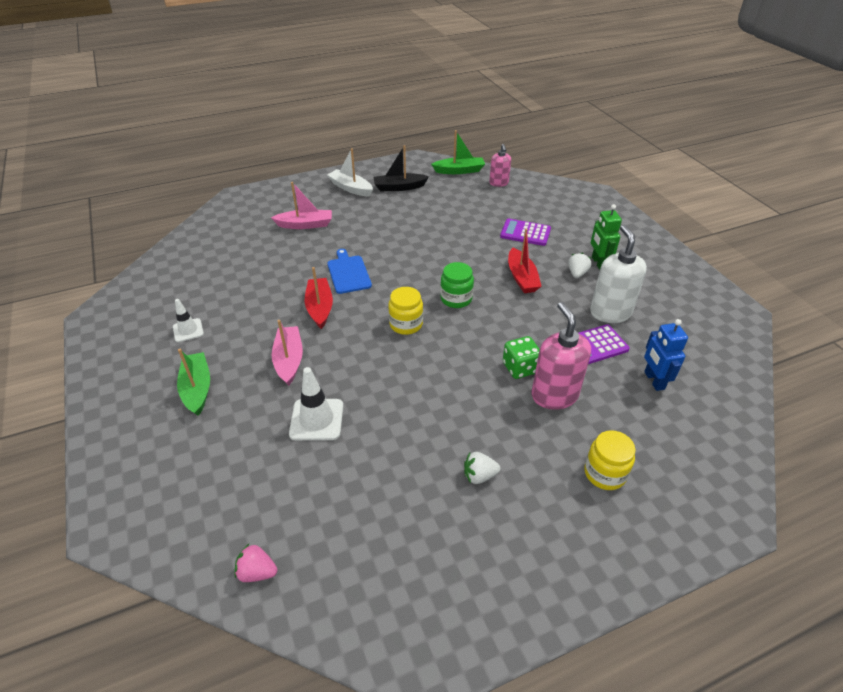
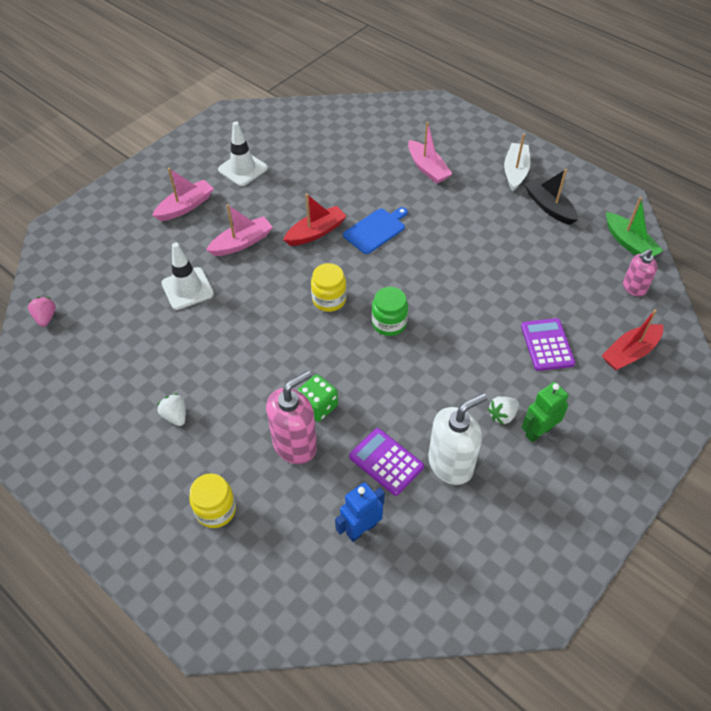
camera: 65 degrees right, 10 degrees up
(188, 330) = (243, 169): white traffic cone -> white traffic cone, size x1.58
(197, 389) = (185, 206): green boat -> pink boat
(522, 278) = (460, 366): red boat -> red boat (630, 353)
(577, 273) = (502, 415): white strawberry -> white strawberry turned 150 degrees clockwise

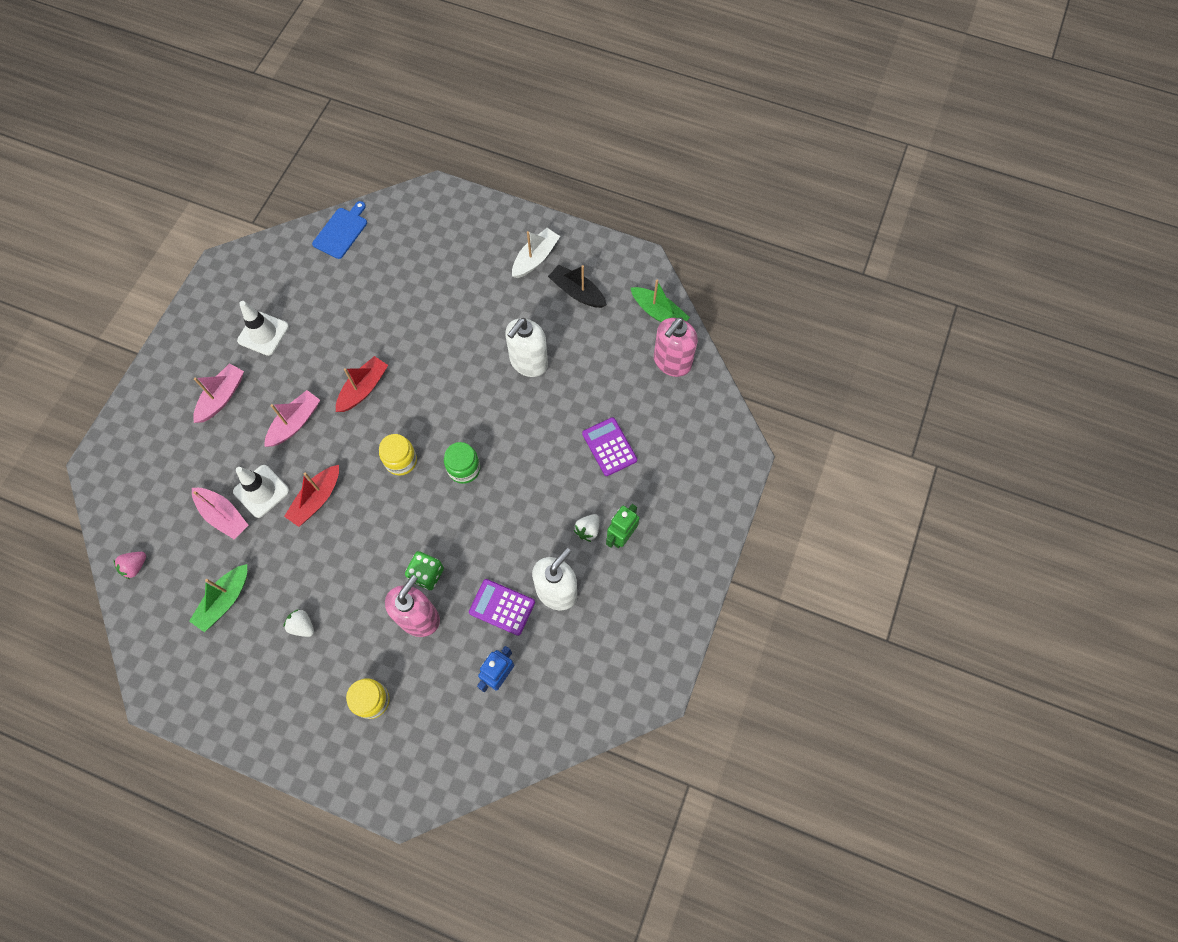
camera: 20 degrees left, 15 degrees up
(46, 317) = (135, 566): pink strawberry -> pink strawberry turned 105 degrees counterclockwise
(112, 370) = (225, 600): none -> green boat
(376, 230) = (420, 368): blue cutting board -> blue cutting board (341, 231)
(427, 168) = (449, 279): pink boat -> pink boat (223, 515)
(483, 251) = (528, 362): none -> white soap dispenser
(515, 171) = (535, 258): white boat -> white boat turned 45 degrees clockwise
(630, 353) = (681, 432): red boat -> red boat (316, 499)
(634, 288) = (672, 362): pink soap dispenser -> pink soap dispenser, size x1.67

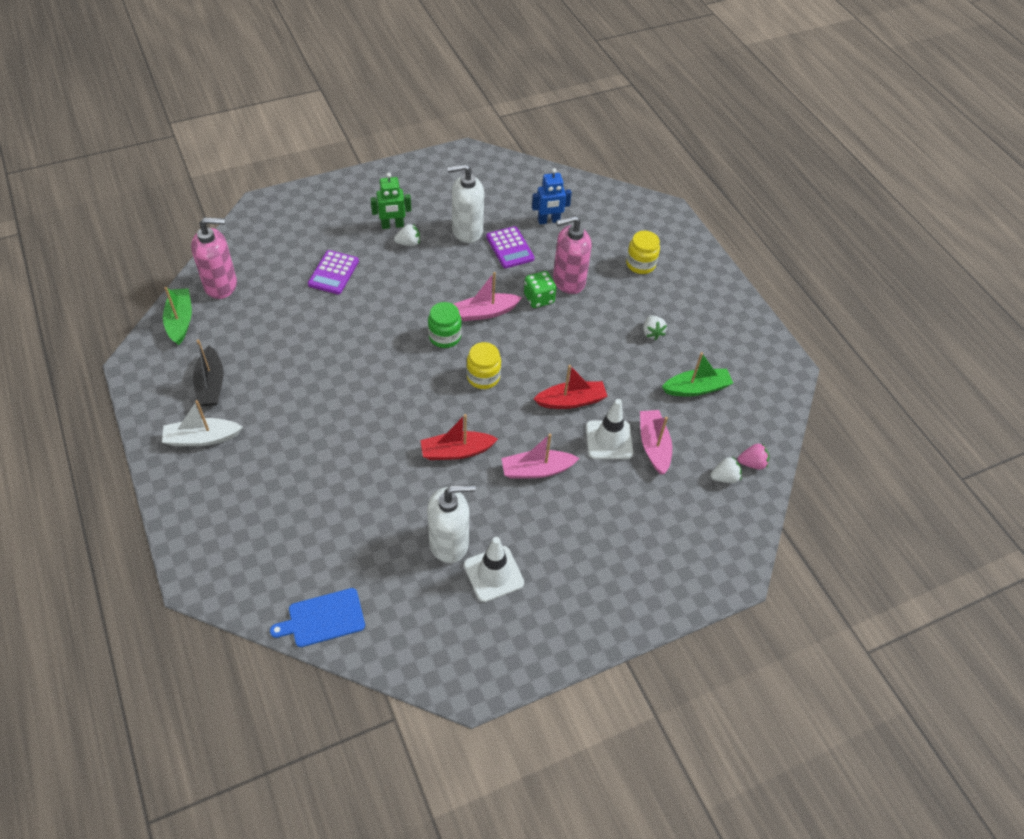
camera: 140 degrees left, 15 degrees down
(150, 535) = (724, 477): none -> white strawberry
(222, 397) = (580, 544): pink boat -> pink boat (485, 312)
(528, 362) = (313, 366): white soap dispenser -> white soap dispenser (449, 542)

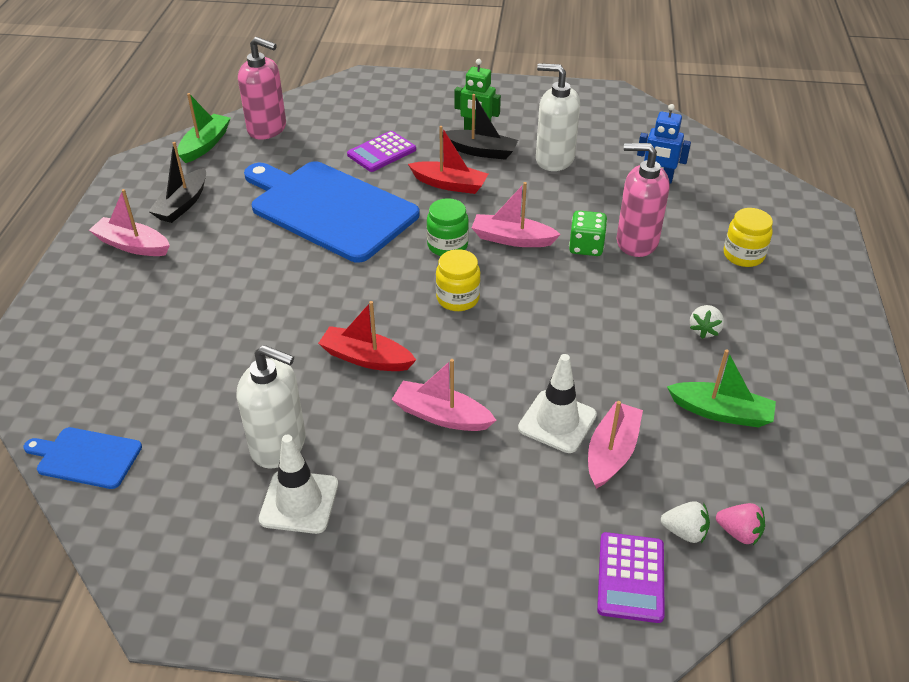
camera: 35 degrees right, 10 degrees down
(202, 438) = (132, 245): white boat -> pink boat
(333, 340) = (329, 209): none -> blue cutting board
(408, 243) = (480, 151): white strawberry -> black boat
(510, 248) = (591, 189): purple calculator -> purple calculator (631, 577)
(571, 401) = (542, 361): red boat -> red boat (449, 184)

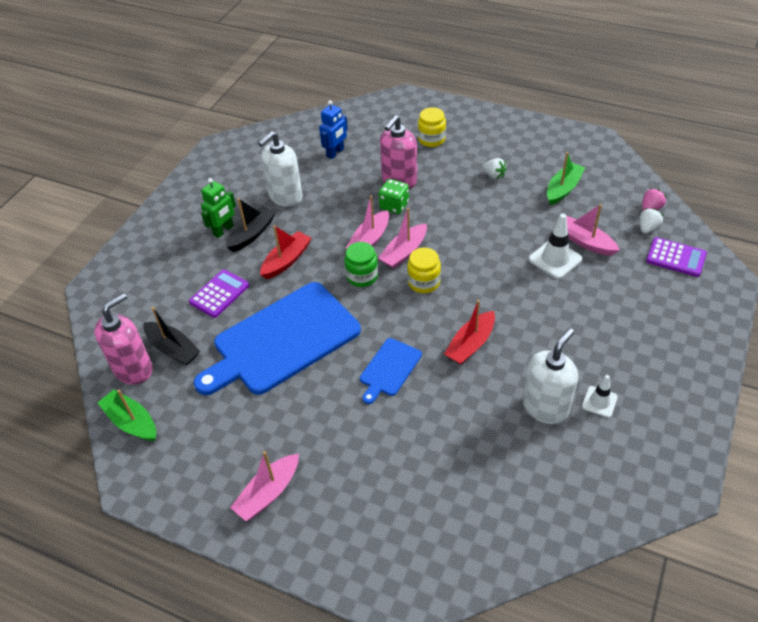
camera: 70 degrees left, 5 degrees up
(86, 457) = (532, 536): blue cutting board -> blue cutting board (389, 369)
(182, 204) = (222, 448): black boat -> black boat (173, 349)
(299, 502) = (599, 402): white traffic cone -> white traffic cone, size x0.63
(381, 152) = (219, 294): purple calculator -> purple calculator turned 120 degrees counterclockwise
(441, 416) = (537, 313): pink boat -> pink boat (404, 252)

